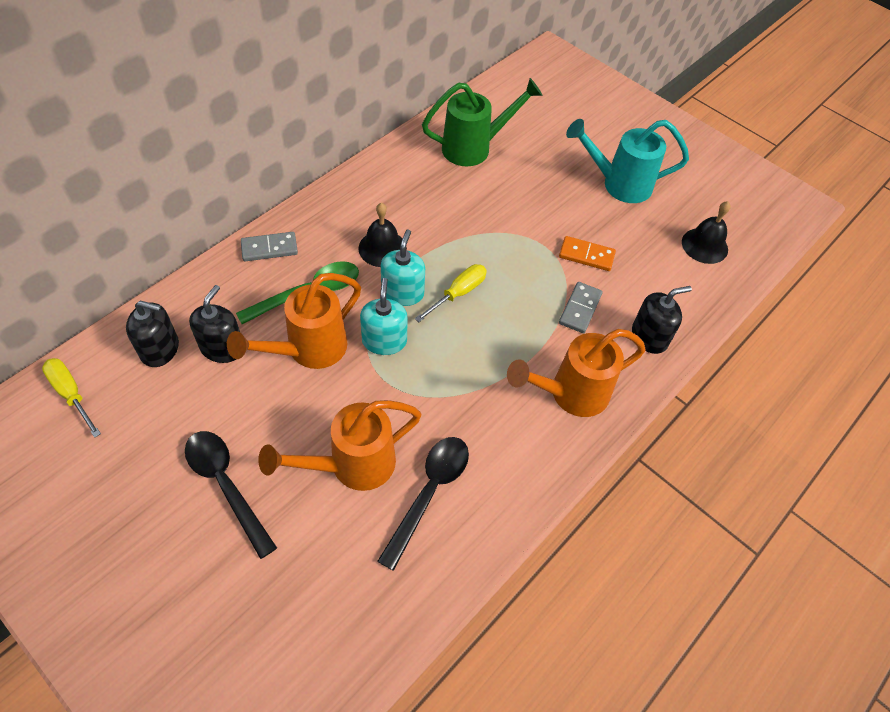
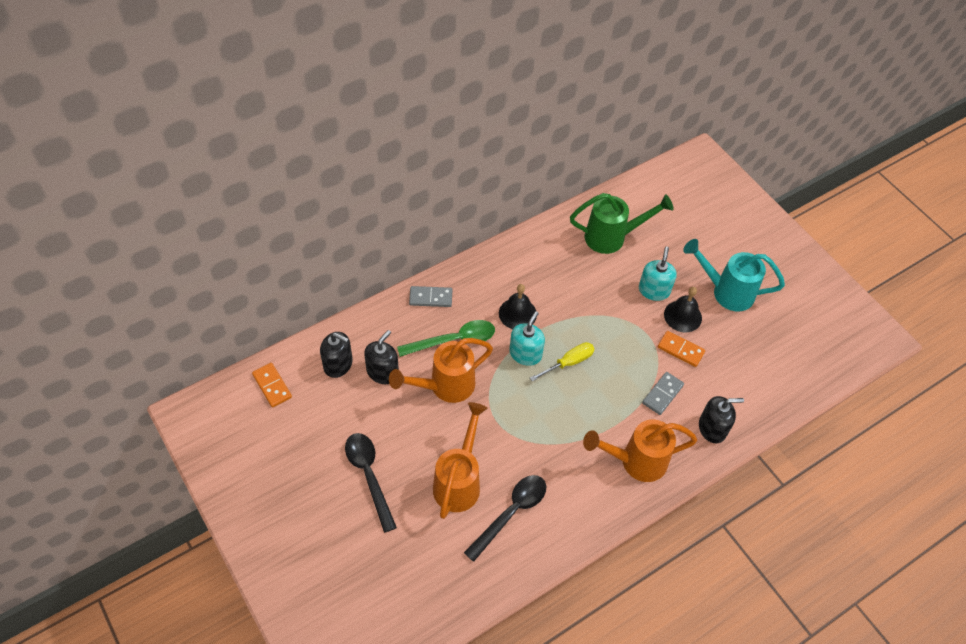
camera: 15 degrees right, 0 degrees up
(71, 394) = (272, 386): yellow screwdriver -> orange domino
(351, 466) = (459, 481): orange watering can -> orange watering can turned 120 degrees clockwise
(384, 341) = (503, 390): turquoise soap dispenser -> turquoise soap dispenser (654, 290)
(704, 245) = (783, 359): black bell -> black bell (682, 316)

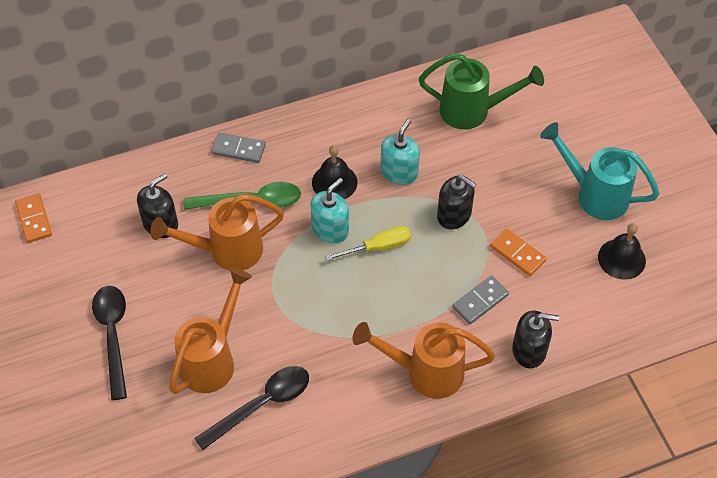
camera: 15 degrees right, 0 degrees up
(338, 364) = (113, 207): black soap dispenser -> black soap dispenser (454, 215)
(654, 290) = (505, 180): turquoise soap dispenser -> turquoise soap dispenser (399, 172)
(682, 316) = (532, 215): black bell -> black bell (621, 259)

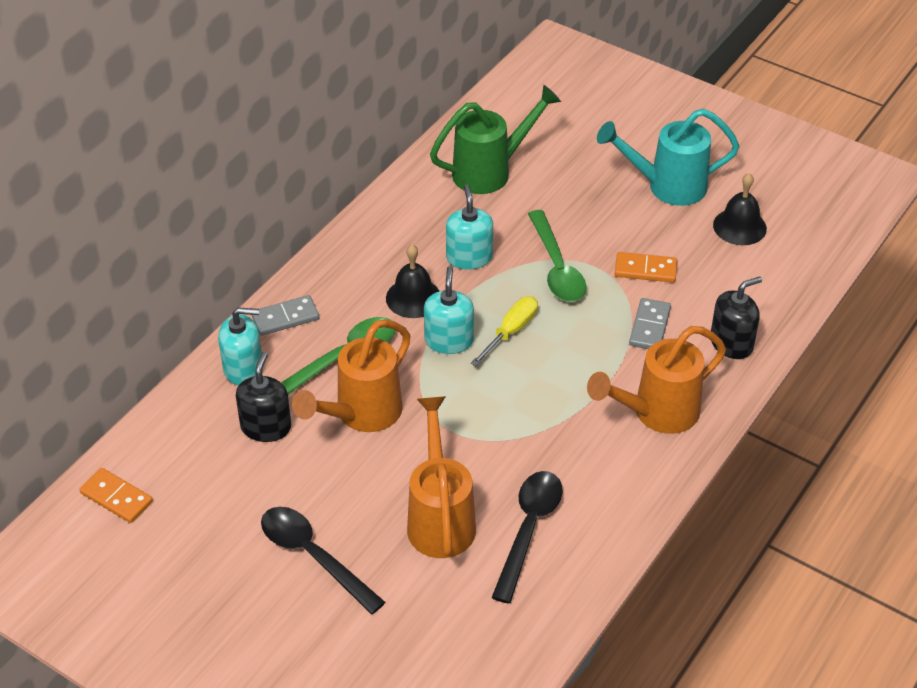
camera: 35 degrees left, 10 degrees down
(182, 172) = (243, 368): none -> turquoise soap dispenser
(454, 215) = (556, 267): black soap dispenser -> green spoon

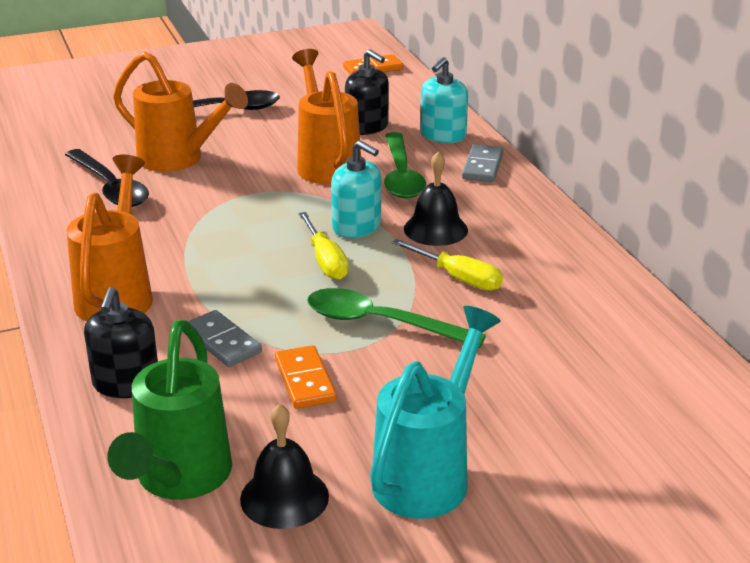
camera: 125 degrees right, 15 degrees down
(469, 257) = (458, 278): turquoise soap dispenser -> yellow screwdriver
(491, 171) = (594, 347): green watering can -> green watering can (179, 480)
(645, 269) = (305, 380): orange domino -> orange domino turned 60 degrees counterclockwise

